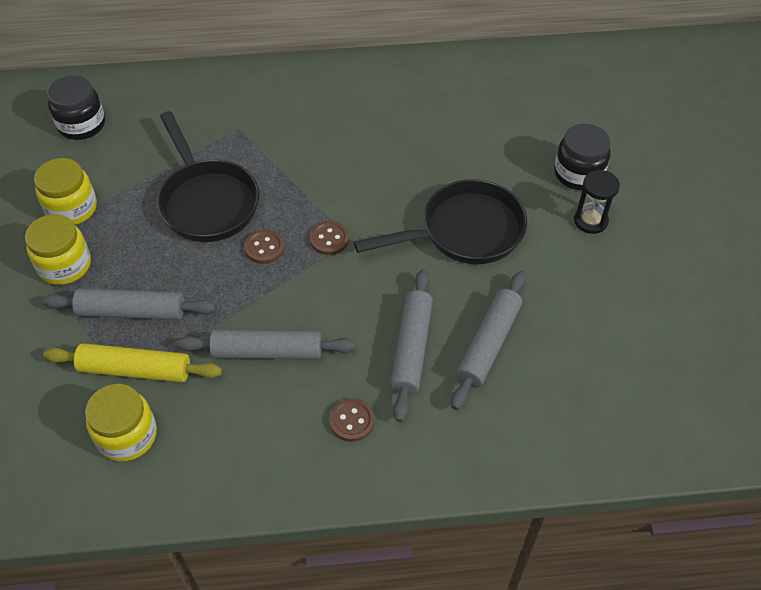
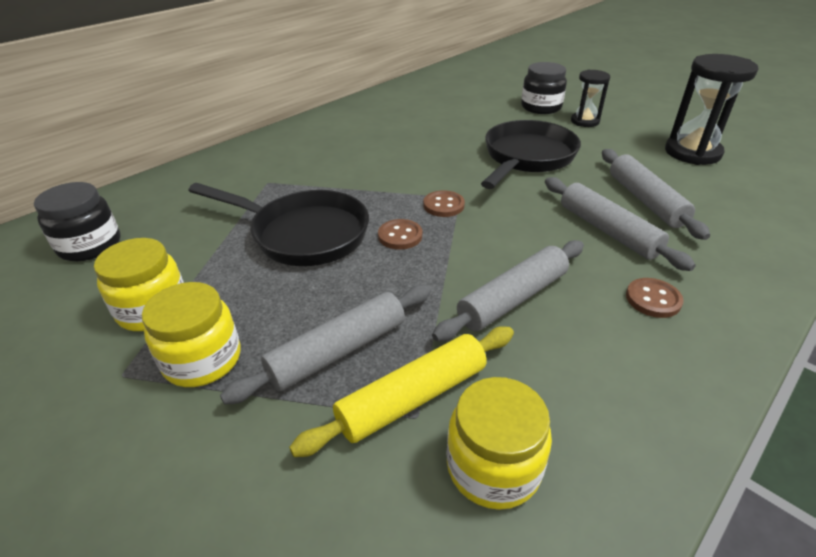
camera: 40 degrees left, 15 degrees down
(626, 327) = (692, 153): none -> black hourglass

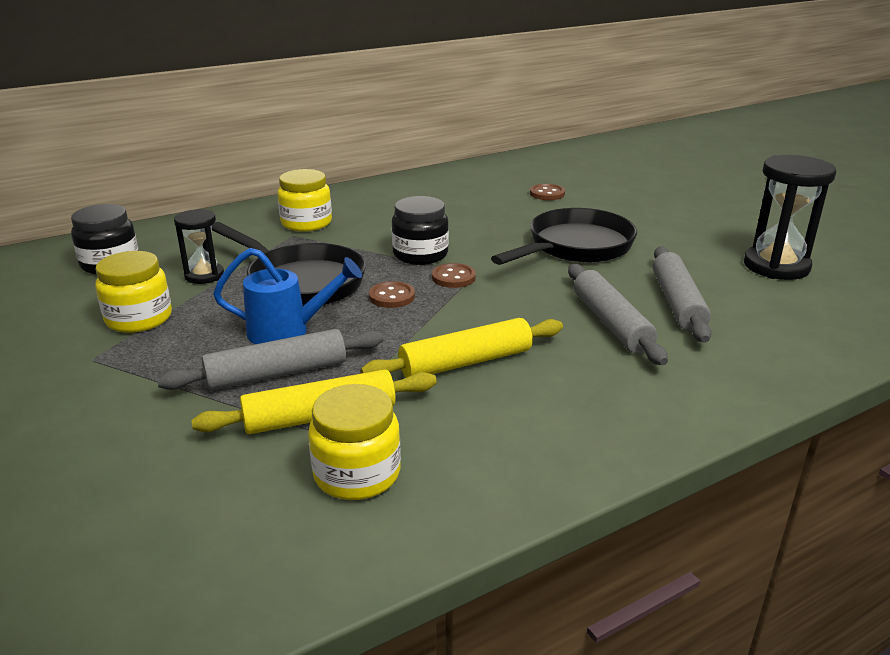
camera: 15 degrees right, 10 degrees down
(202, 359) = (160, 360): yellow jar -> yellow jar (306, 223)
(321, 295) = (288, 331): none -> blue watering can
(512, 298) = (466, 362): grey rolling pin -> yellow rolling pin
(541, 107) = (631, 201): black jar -> black jar (420, 254)
(585, 121) = (671, 221): black hourglass -> black hourglass (204, 275)
(653, 299) = (610, 386): brown button -> brown button (547, 194)

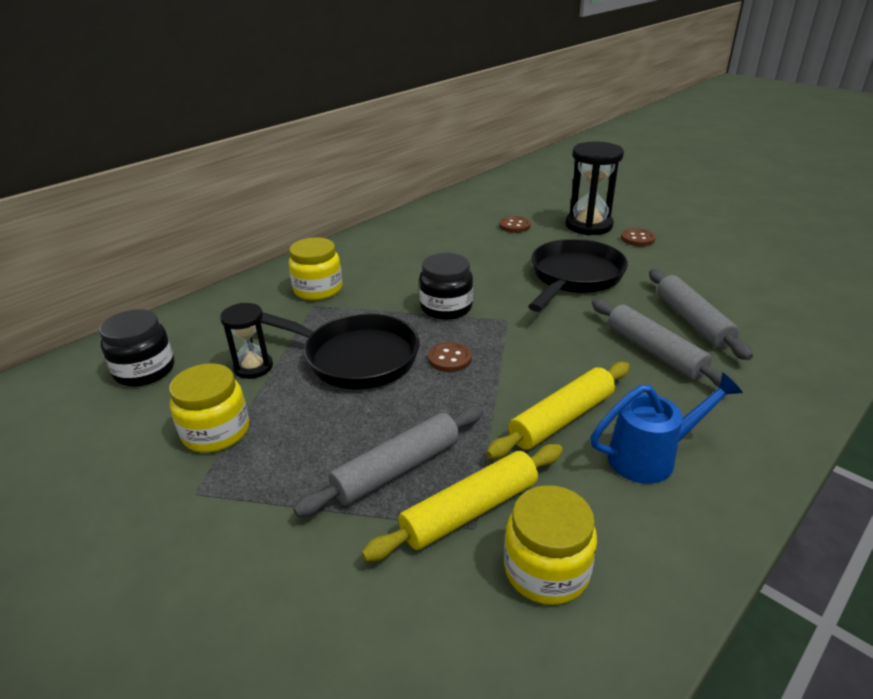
camera: 15 degrees left, 5 degrees up
(288, 331) = (377, 417): blue watering can -> blue watering can (651, 457)
(453, 277) = (491, 327): brown button -> brown button (637, 239)
(776, 266) = (742, 271): black hourglass -> black hourglass (588, 225)

